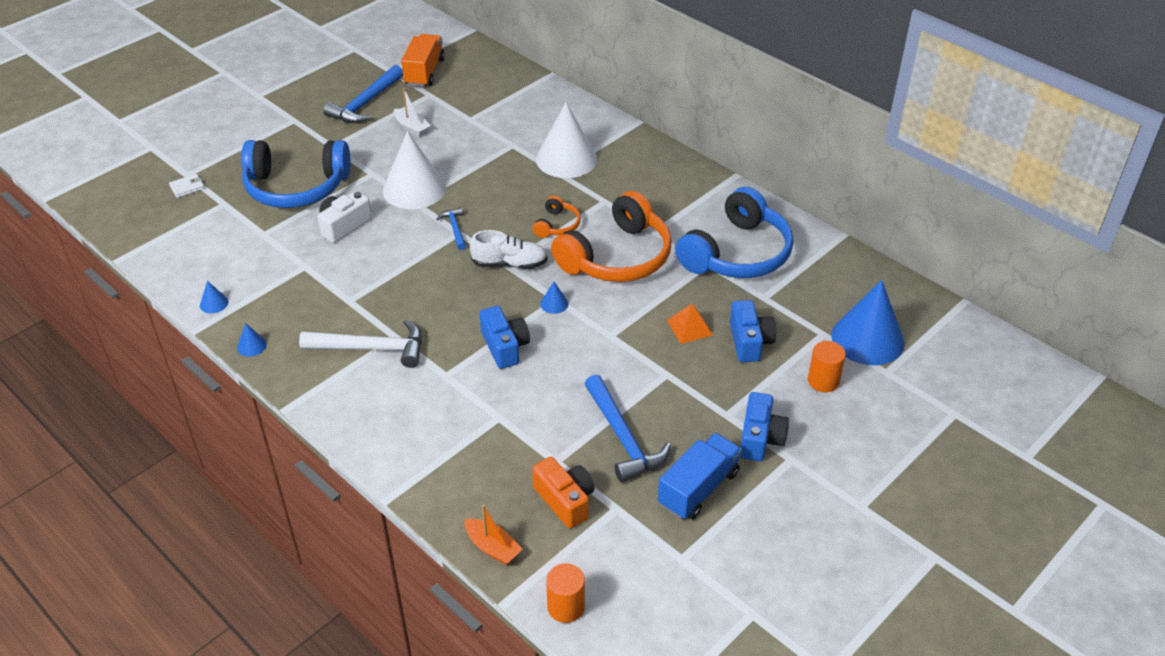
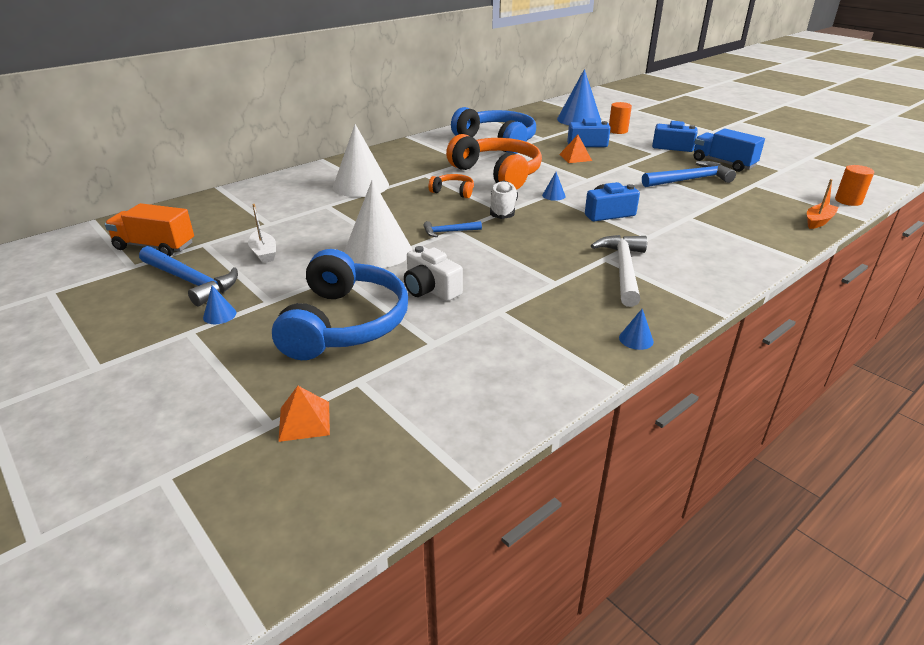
camera: 85 degrees left, 10 degrees down
(187, 187) = (304, 421): white wallet -> orange pyramid
(214, 303) = (567, 373): blue cone -> blue cone (219, 315)
(412, 128) = (264, 253): white boat -> white boat turned 105 degrees clockwise
(565, 500) = (758, 198): orange camera -> none

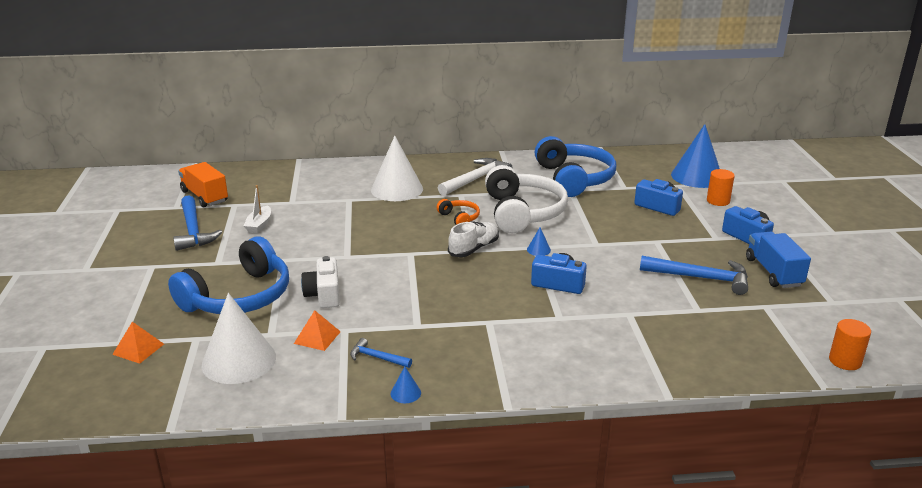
camera: 35 degrees right, 5 degrees down
(219, 315) = (180, 261): blue cone -> none
(378, 251) = (331, 251): white cone -> white cone (239, 360)
(449, 232) = (403, 253): blue hammer -> blue hammer (377, 358)
(498, 173) = (523, 212): orange headphones -> white headphones
(575, 157) = (622, 218): orange pyramid -> orange pyramid (317, 337)
(623, 269) = (488, 337): white hammer -> white hammer (475, 179)
(818, 221) = (762, 368): orange boat -> none

